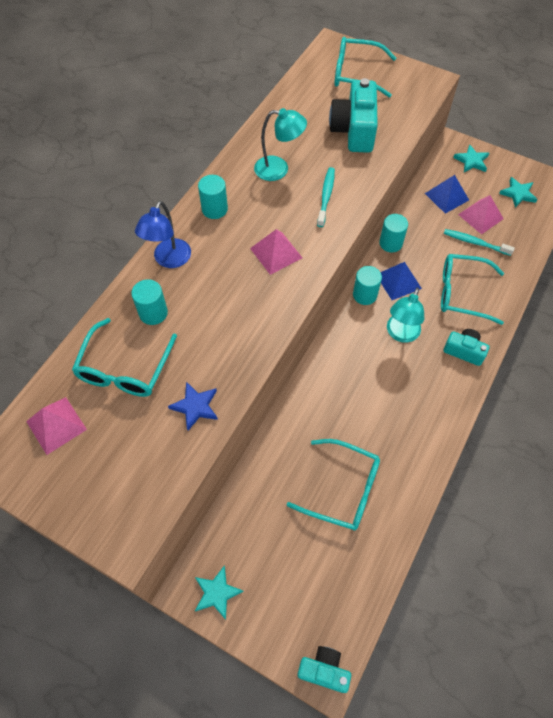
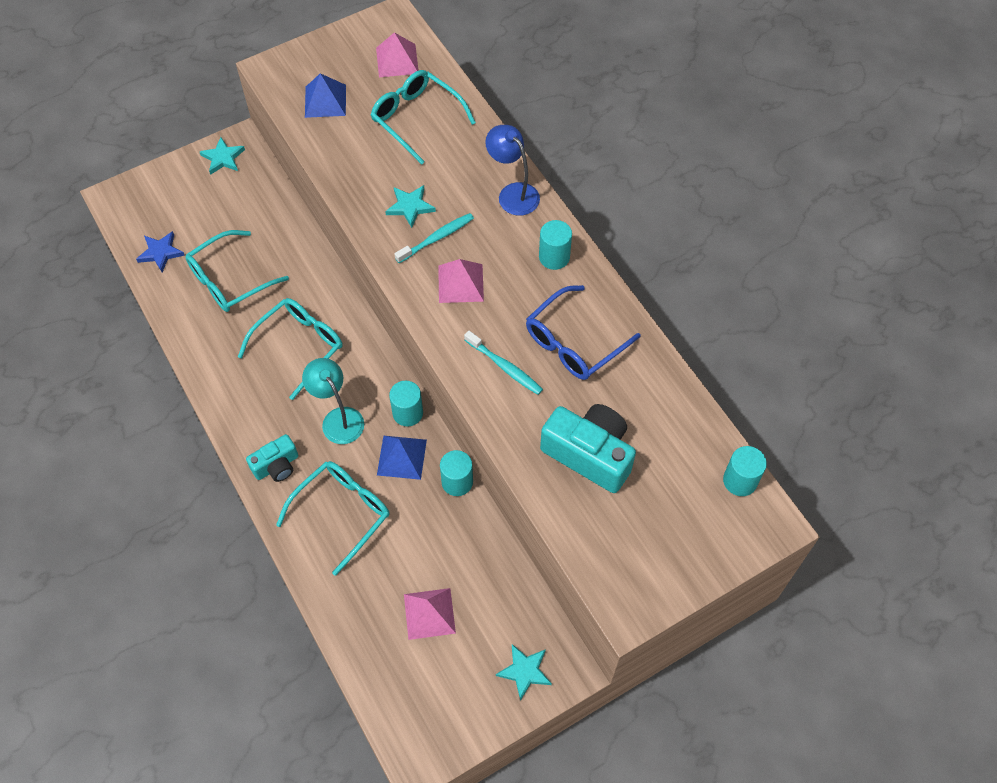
camera: 120 degrees right, 0 degrees up
(153, 313) = (459, 158): turquoise cylinder -> turquoise cylinder (740, 480)
(195, 406) = (344, 151): blue star -> blue star (160, 252)
(279, 169) = (574, 342): turquoise lamp -> blue glasses
(324, 670) = (117, 197): turquoise camera -> none
(357, 74) = (692, 518): turquoise glasses -> turquoise glasses (298, 347)
(447, 196) = (485, 594): blue pyramid -> blue pyramid (325, 101)
(475, 243) = (396, 577): turquoise toothbrush -> turquoise toothbrush (436, 238)
(518, 194) = (434, 690): turquoise star -> turquoise star (410, 207)

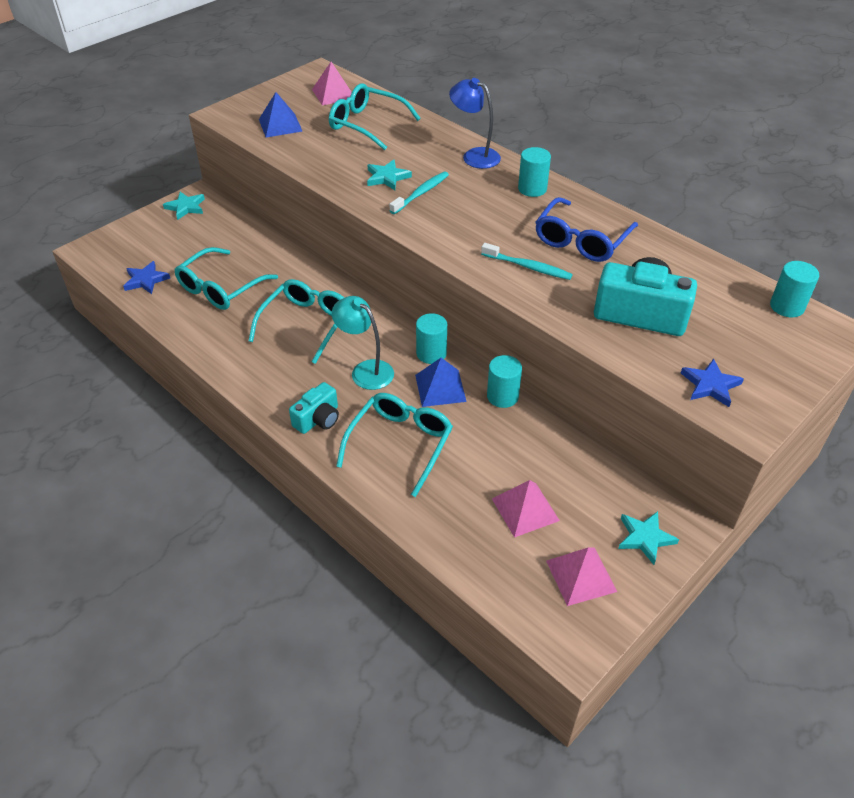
camera: 15 degrees left, 15 degrees down
(461, 283) = (458, 218): pink pyramid -> pink pyramid (581, 576)
(614, 558) = (710, 385): none -> blue star

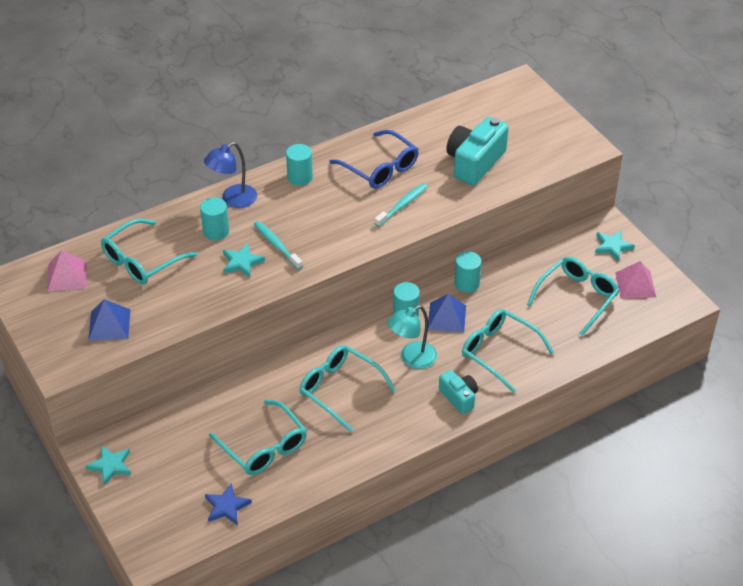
camera: 75 degrees left, 0 degrees up
(525, 509) = (576, 298): pink pyramid -> turquoise glasses
(710, 385) = (553, 153): blue star -> none
(787, 306) = (489, 94): turquoise cylinder -> turquoise cylinder (216, 231)

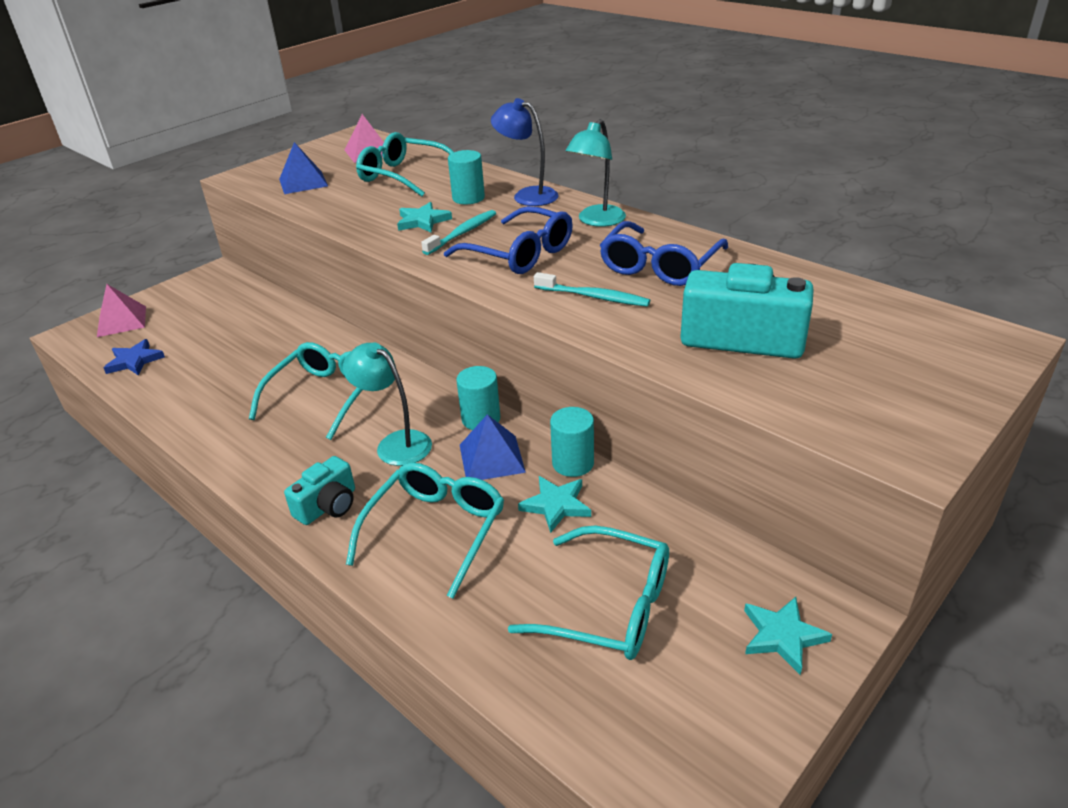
camera: 75 degrees right, 10 degrees down
(110, 466) = (198, 285): turquoise star -> turquoise star (556, 505)
(263, 446) = (225, 363): turquoise glasses -> none
(300, 177) = (596, 221): turquoise cylinder -> turquoise lamp
(326, 224) = (519, 253): none -> blue glasses
(635, 284) = (694, 697): pink pyramid -> pink pyramid (122, 321)

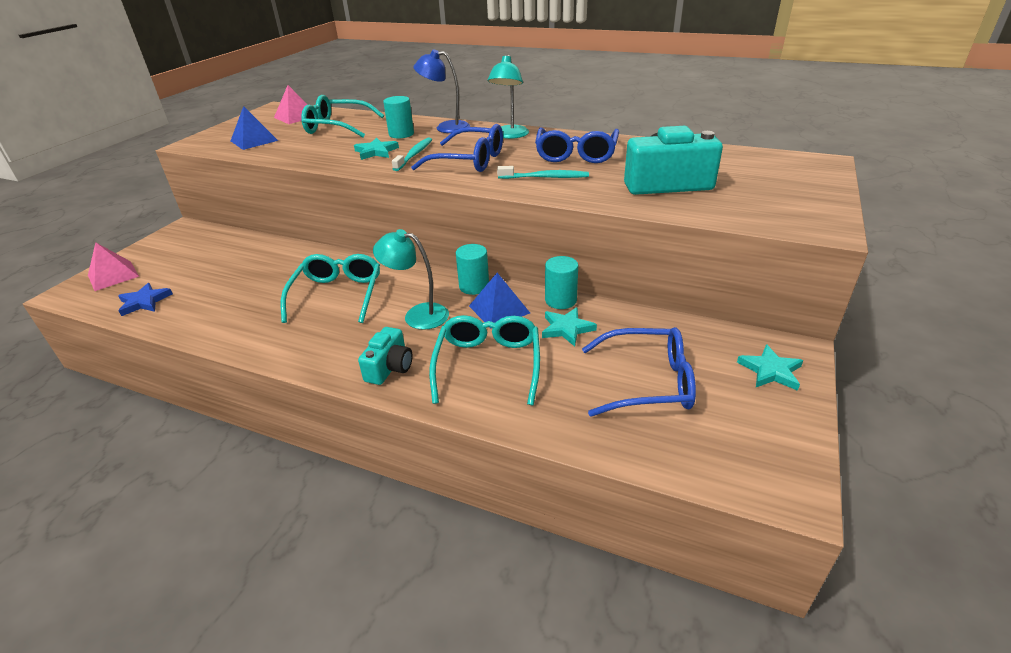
camera: 20 degrees left, 0 degrees up
(608, 606) = (646, 382): turquoise glasses -> blue glasses

